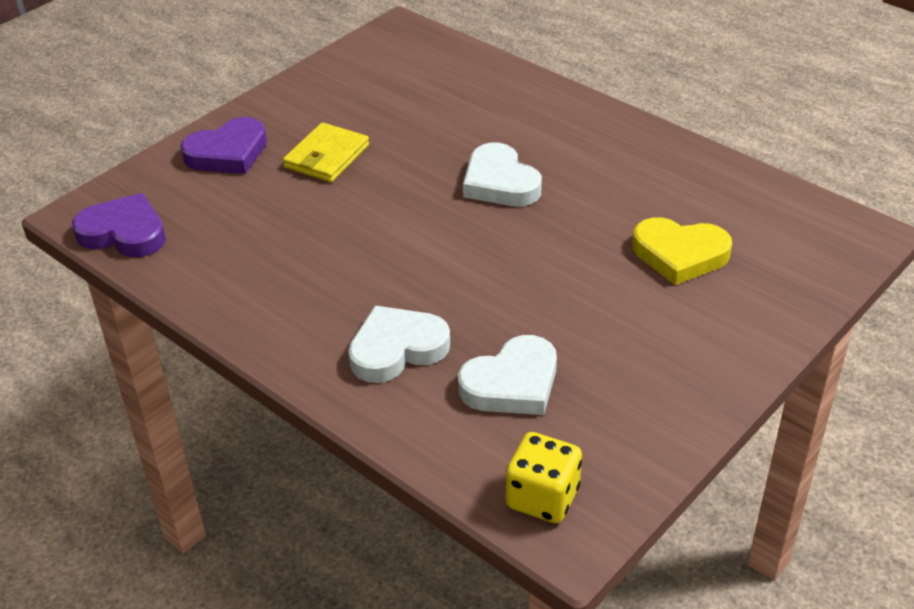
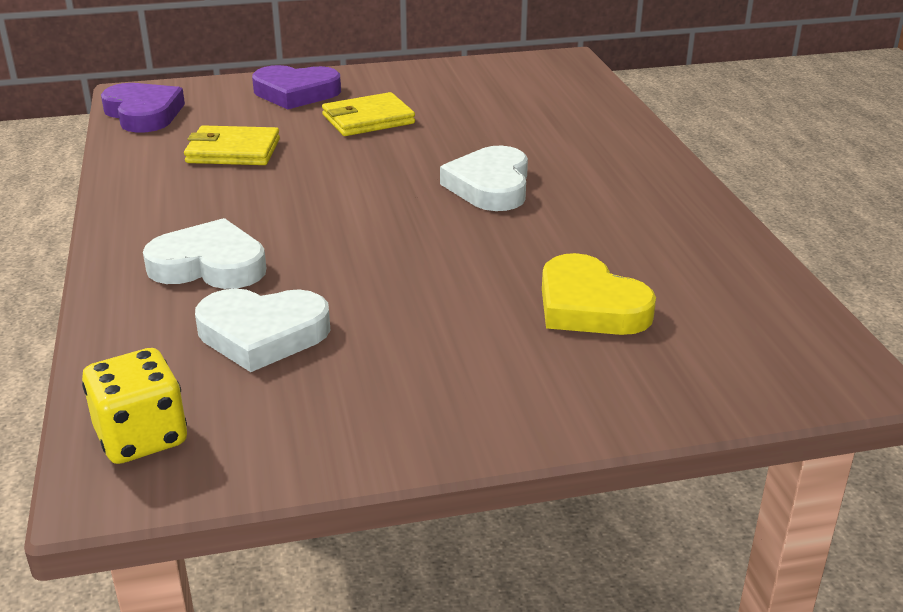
camera: 35 degrees right, 10 degrees down
(261, 237) = (233, 151): none -> yellow wallet

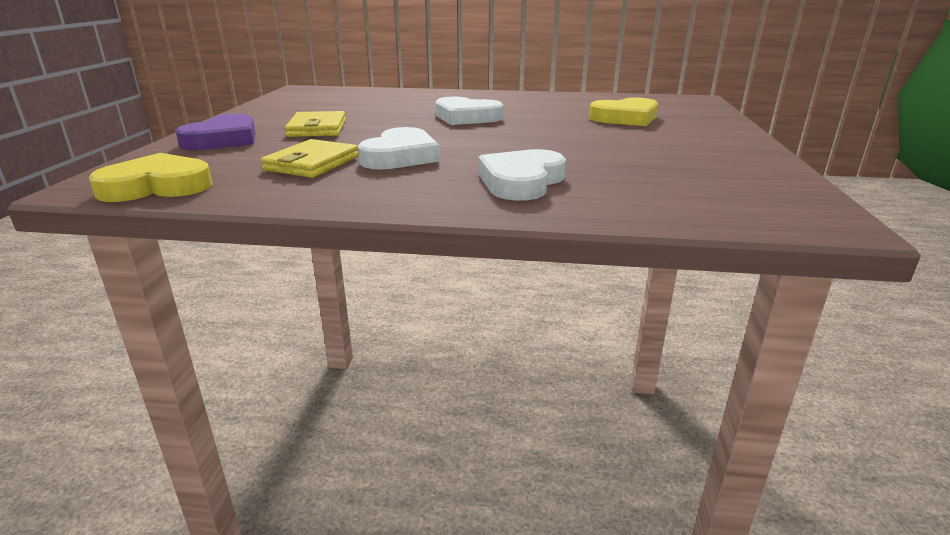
camera: 70 degrees left, 5 degrees down
(141, 437) = (771, 212): yellow dice -> none
(143, 114) = (157, 186): purple heart -> yellow heart
(262, 334) = (635, 175): white heart -> white heart (400, 156)

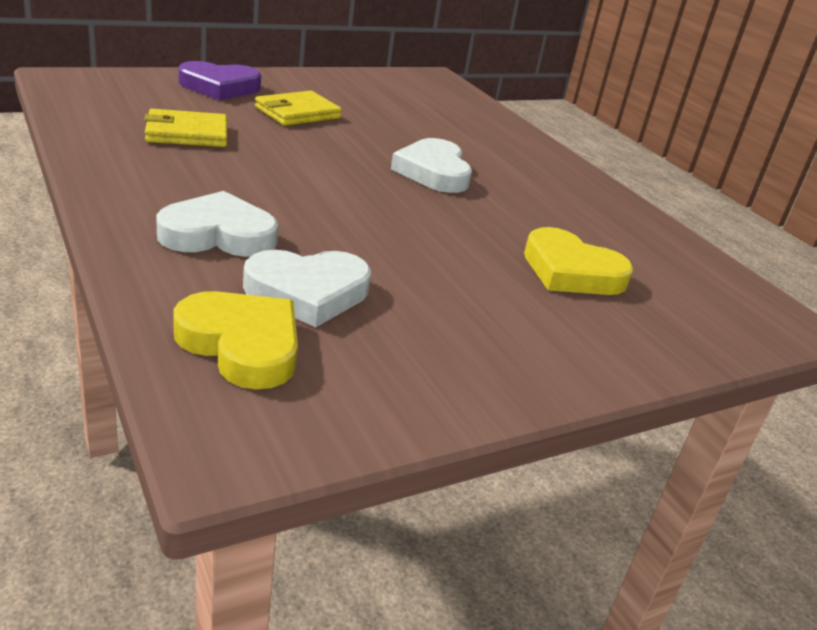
camera: 50 degrees right, 5 degrees up
(157, 186) = (80, 96): yellow heart -> yellow heart (242, 345)
(400, 156) = (245, 165): white heart -> white heart (307, 292)

